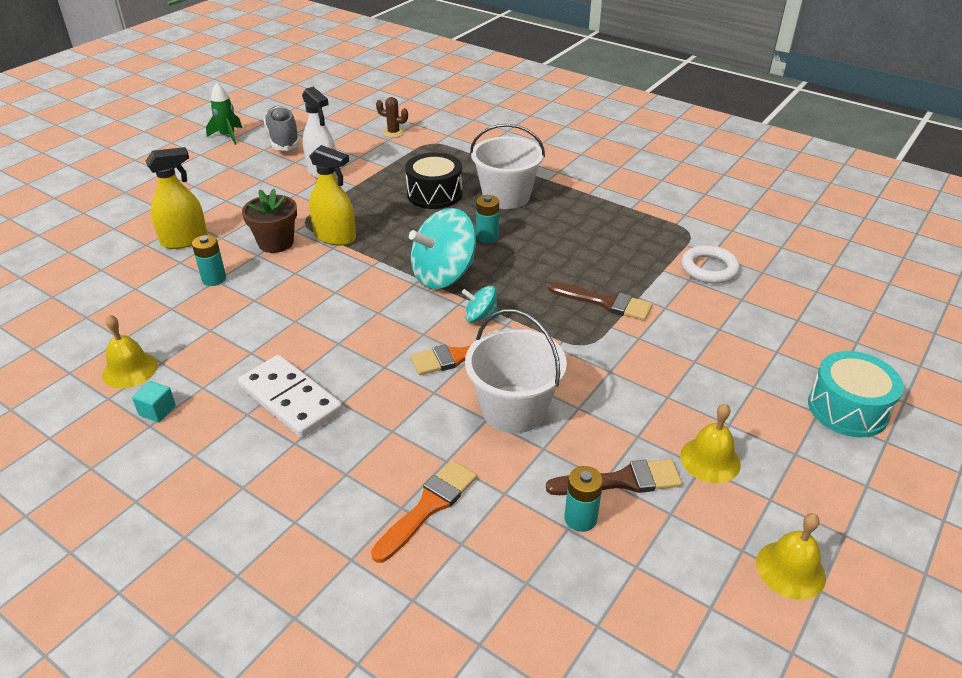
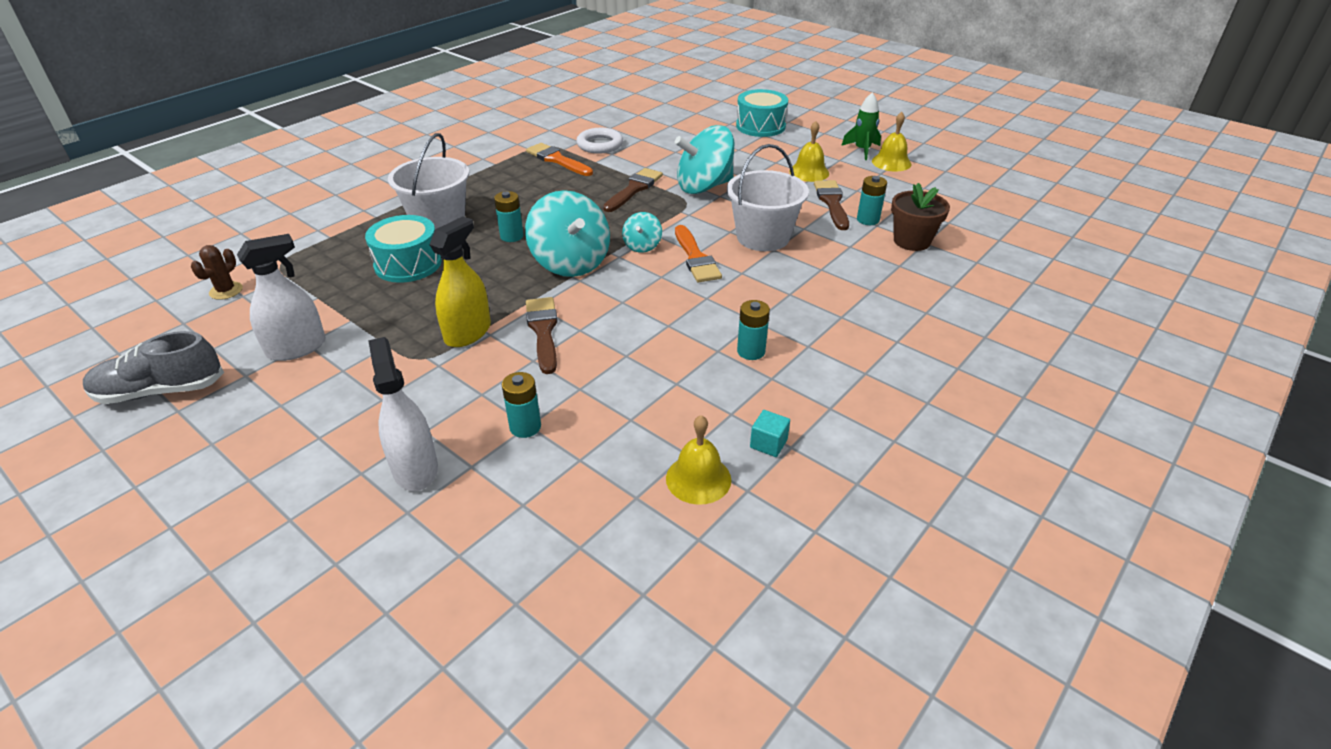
camera: 85 degrees left, 0 degrees up
(184, 240) = (415, 468): yellow spray bottle -> white spray bottle
(228, 136) = (90, 457): green rocket -> green rocket (862, 150)
(276, 243) = (461, 379): brown flower pot -> brown flower pot (912, 241)
(290, 399) = (751, 351): white domino -> turquoise battery
(334, 273) = (543, 331): none -> brown brush
(428, 507) = (869, 278): orange brush -> orange brush (557, 160)
(434, 194) = (408, 264): black drum -> turquoise drum
(629, 357) = (704, 186): none -> turquoise spinning top

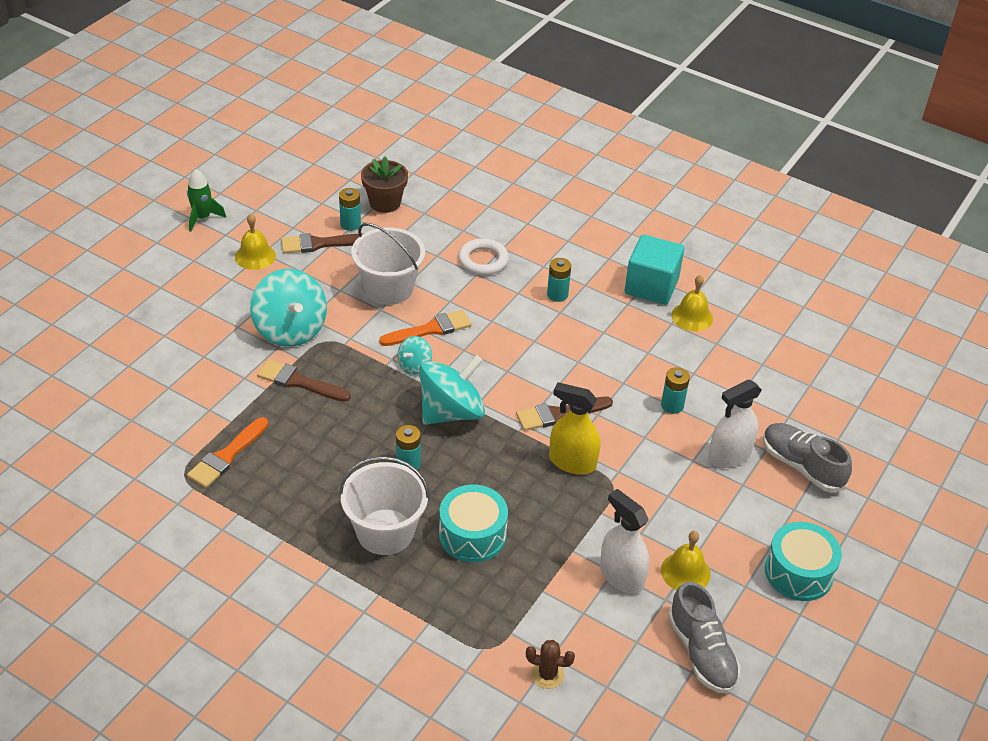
camera: 100 degrees left, 5 degrees up
(357, 547) = (801, 466): none -> grey shoe
(600, 145) = (184, 423): white ring -> white ring (483, 260)
(642, 246) = (414, 366): turquoise spinning top -> turquoise spinning top turned 120 degrees clockwise
(760, 126) = (136, 289): turquoise drum -> turquoise drum (799, 572)
(768, 443) = (651, 286): turquoise cube -> turquoise cube, size x2.33
(891, 162) = (232, 201): yellow bell -> yellow bell (685, 572)

